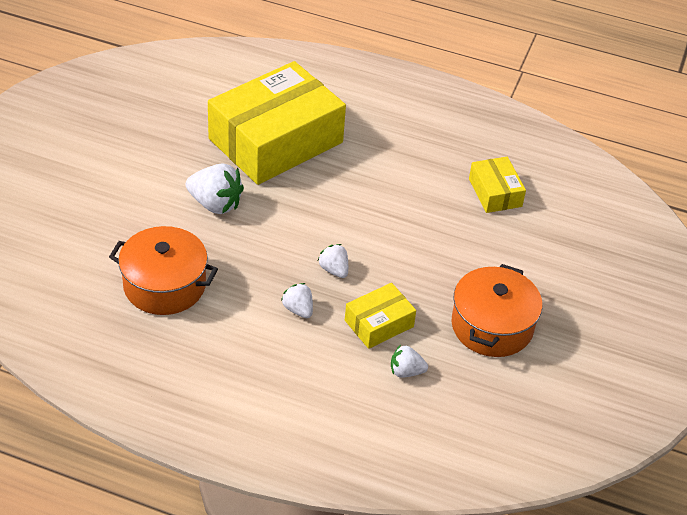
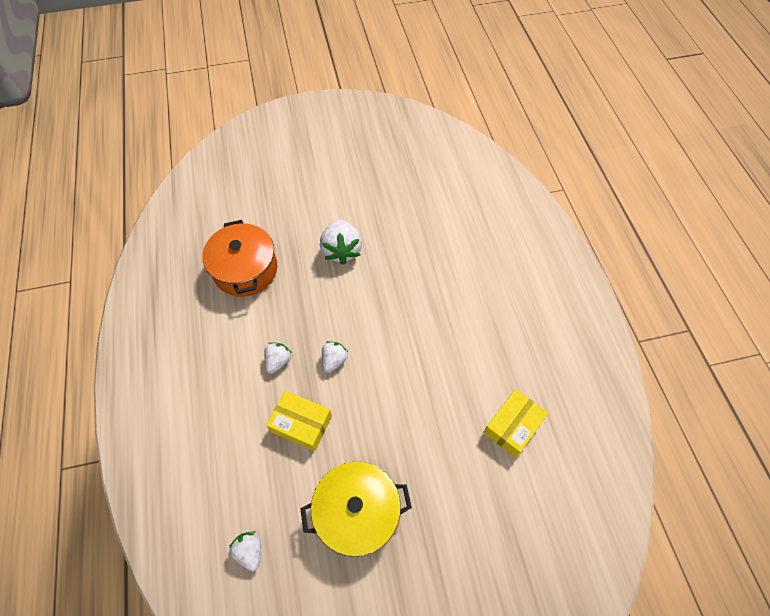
camera: 60 degrees right, 15 degrees up
(276, 140) = (434, 245): yellow box -> none
(406, 371) = (264, 473): white strawberry -> white strawberry (250, 551)
(492, 326) = (357, 512): orange pot -> yellow pot

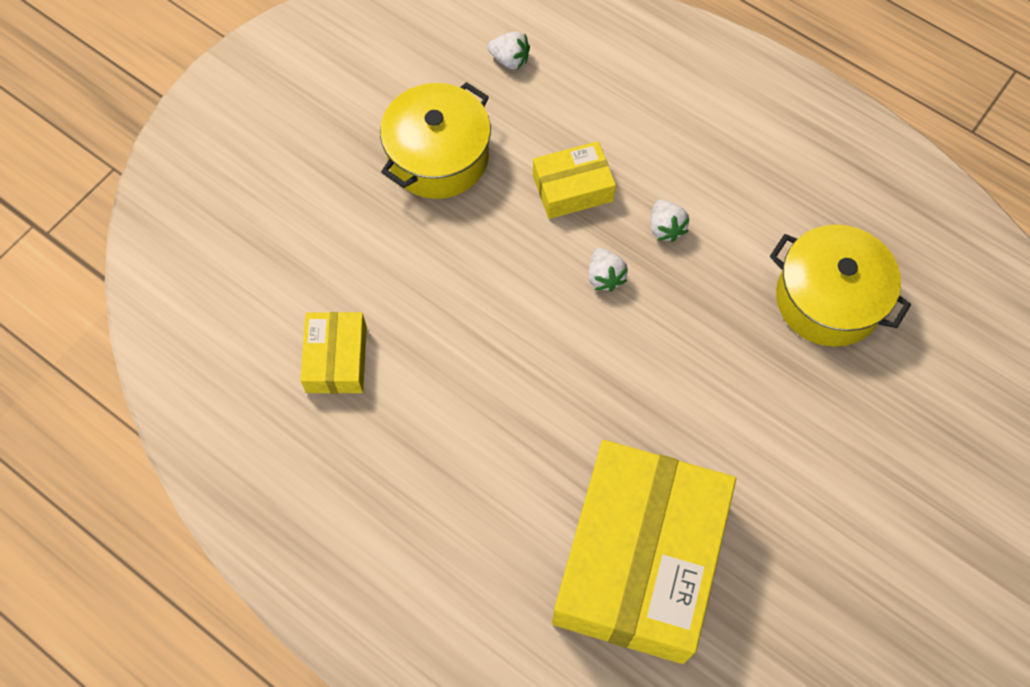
camera: 140 degrees right, 5 degrees up
(245, 269) = (828, 299): orange pot -> yellow pot
(341, 250) = (742, 424): white strawberry -> none
(437, 234) = (638, 560): none -> yellow box

